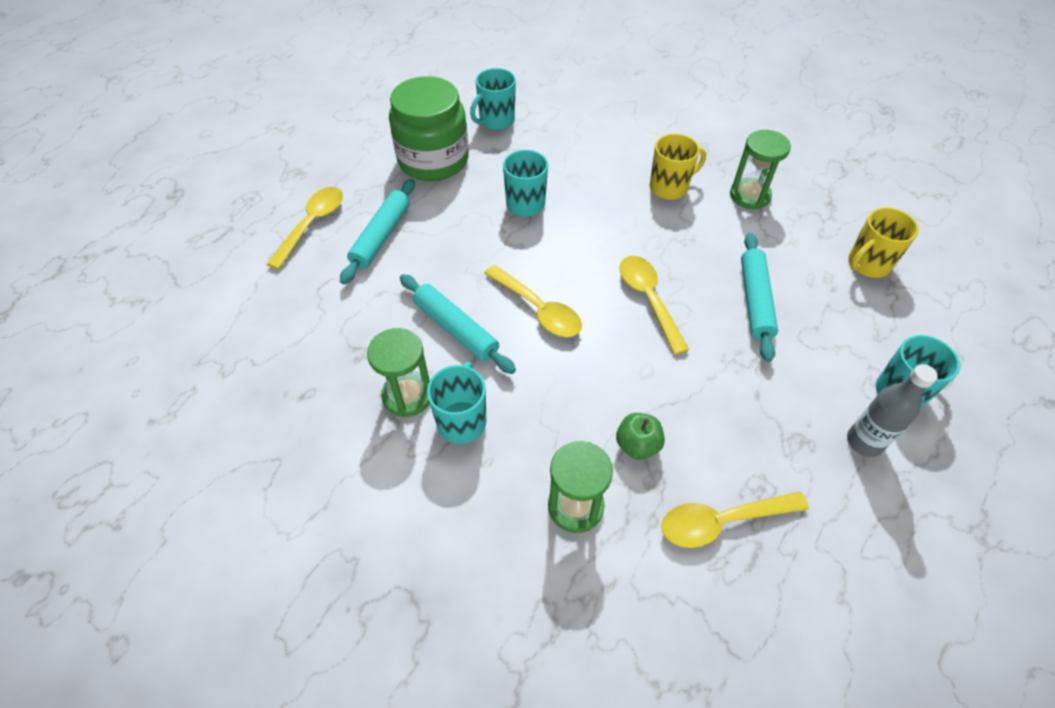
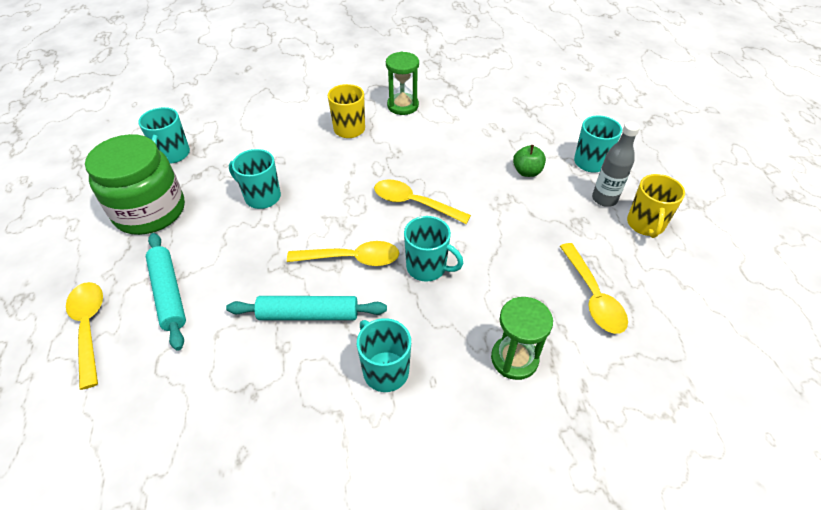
camera: 45 degrees left, 5 degrees down
(407, 395) = (325, 387): green hourglass -> none
(593, 366) = (427, 267): none -> turquoise mug
(637, 445) = (505, 293): green apple -> green apple (527, 172)
(721, 521) = (593, 296): yellow spoon -> yellow spoon turned 45 degrees counterclockwise
(754, 301) = (472, 163): turquoise rolling pin -> none
(867, 264) = (504, 106): yellow mug -> yellow mug (645, 224)

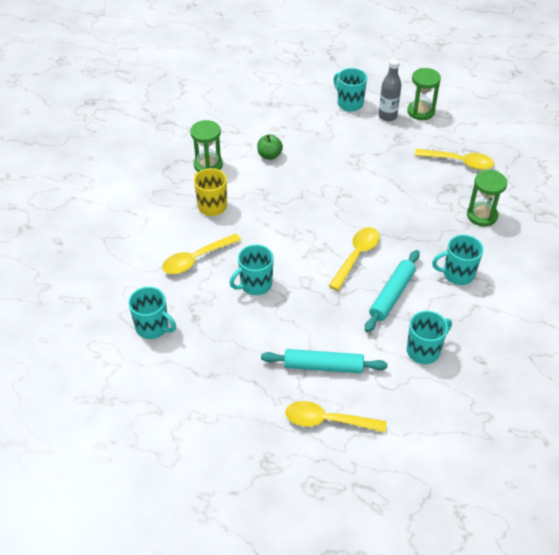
camera: 60 degrees left, 0 degrees up
(150, 211) = (220, 359): green jar -> none
(413, 203) = (325, 204): yellow spoon -> yellow spoon (196, 259)
(427, 267) = (389, 222): turquoise mug -> turquoise mug (424, 350)
(527, 172) = (336, 136): green apple -> green apple (269, 155)
(645, 224) = (420, 111): yellow mug -> green hourglass

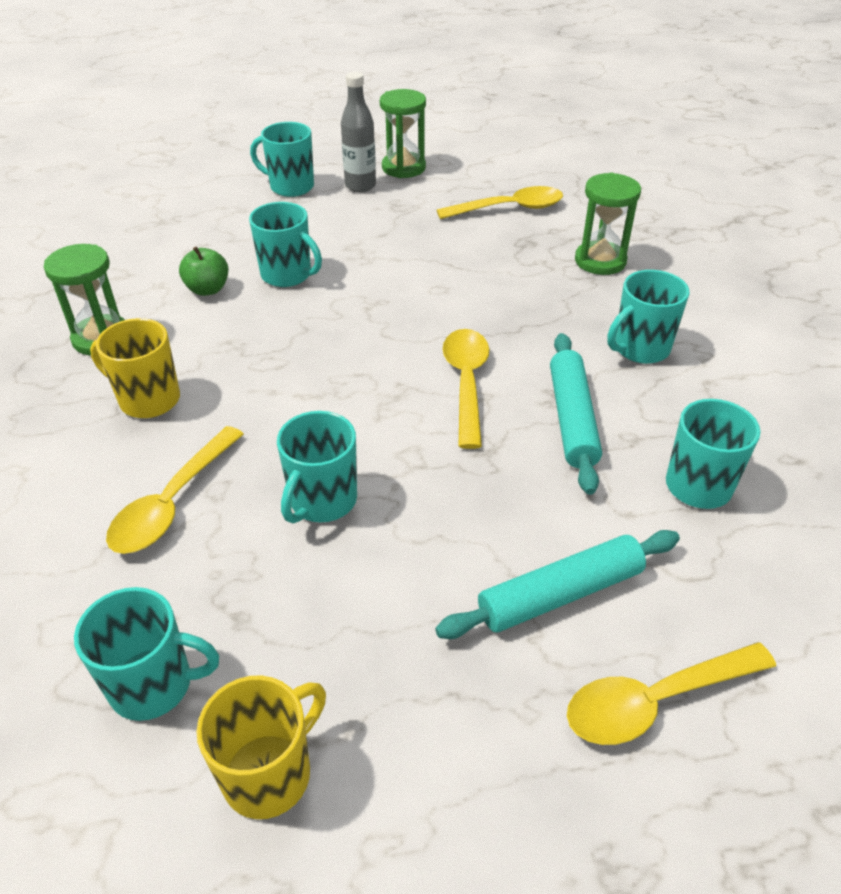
camera: 30 degrees left, 5 degrees down
(175, 375) = (269, 773): none -> yellow mug
(312, 161) = (287, 275): none -> turquoise mug

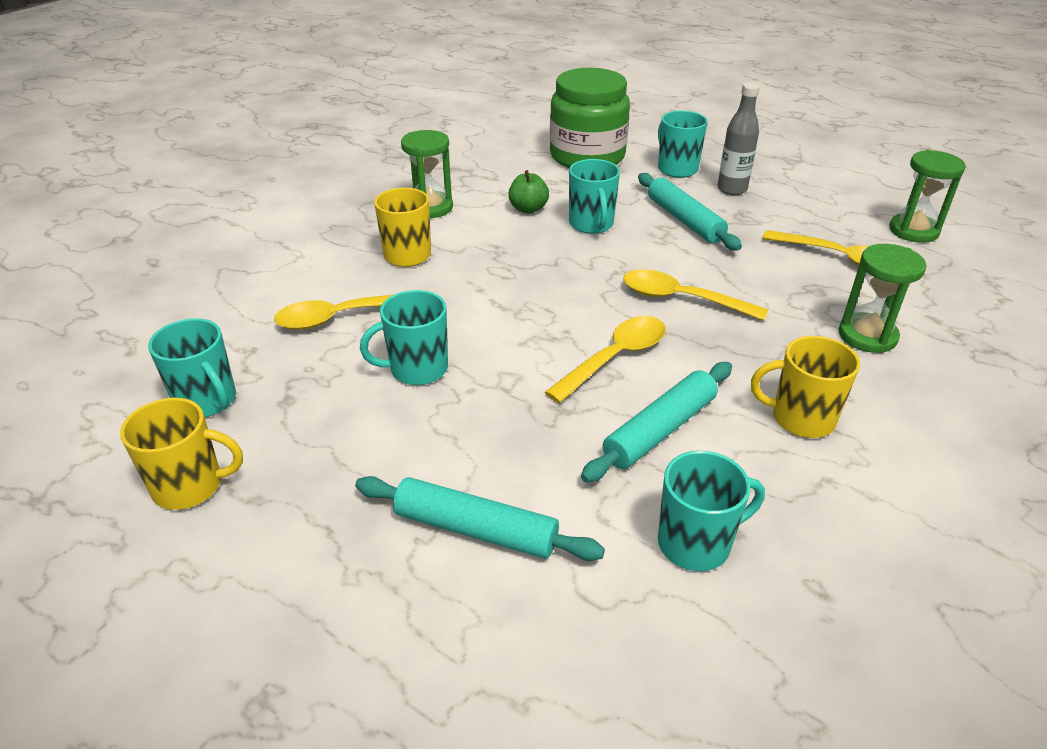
camera: 45 degrees right, 5 degrees down
(192, 210) = (587, 156): none -> green jar
(359, 232) = (684, 220): none -> turquoise rolling pin
(403, 168) = (787, 191): green hourglass -> green hourglass (913, 231)
(640, 349) = (800, 418): turquoise mug -> yellow mug
(654, 701) = (435, 643): yellow spoon -> yellow spoon (681, 299)

